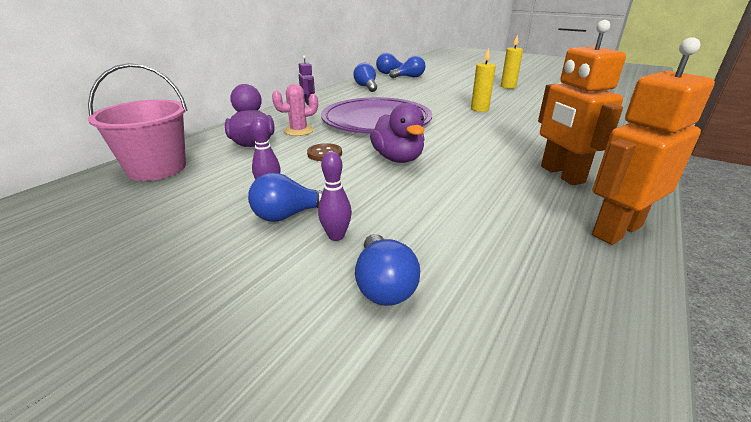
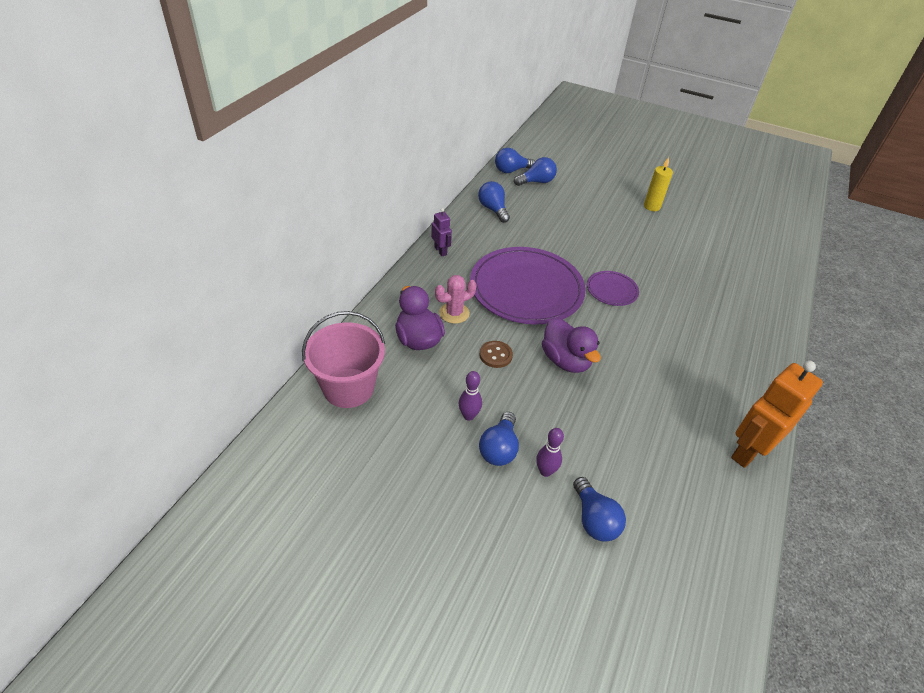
camera: 10 degrees left, 15 degrees up
(288, 215) = (499, 448): blue light bulb -> blue light bulb turned 45 degrees counterclockwise
(460, 122) = (612, 290): none -> purple plate
(479, 109) = (627, 261): yellow candle -> none
(561, 174) = (709, 379): orange robot -> none

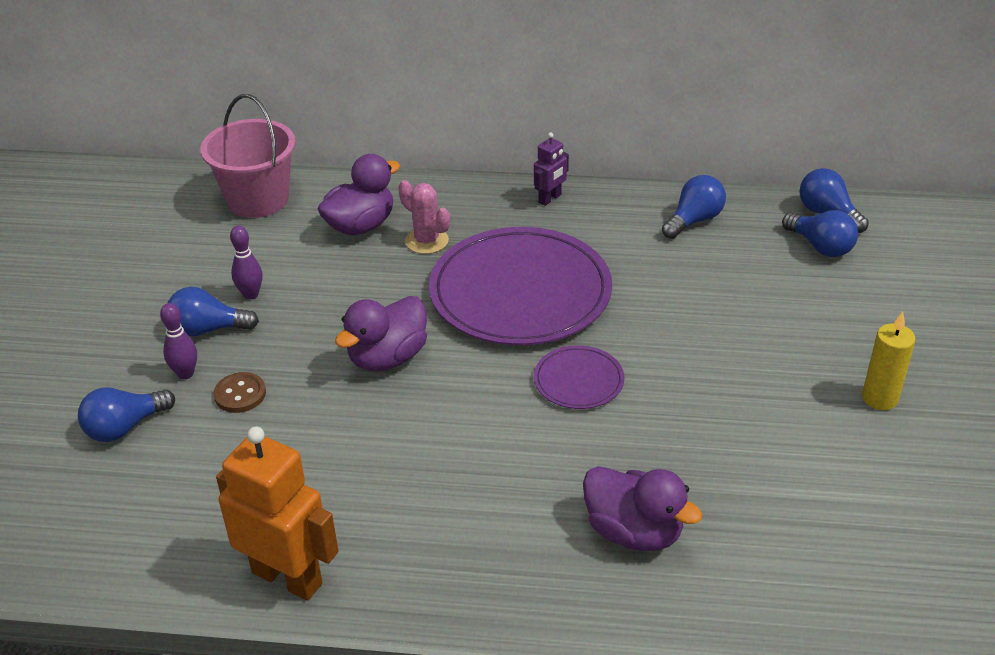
camera: 75 degrees right, 5 degrees down
(495, 355) = (365, 293): brown button -> brown button (240, 394)
(726, 306) = (634, 532): none -> purple duck

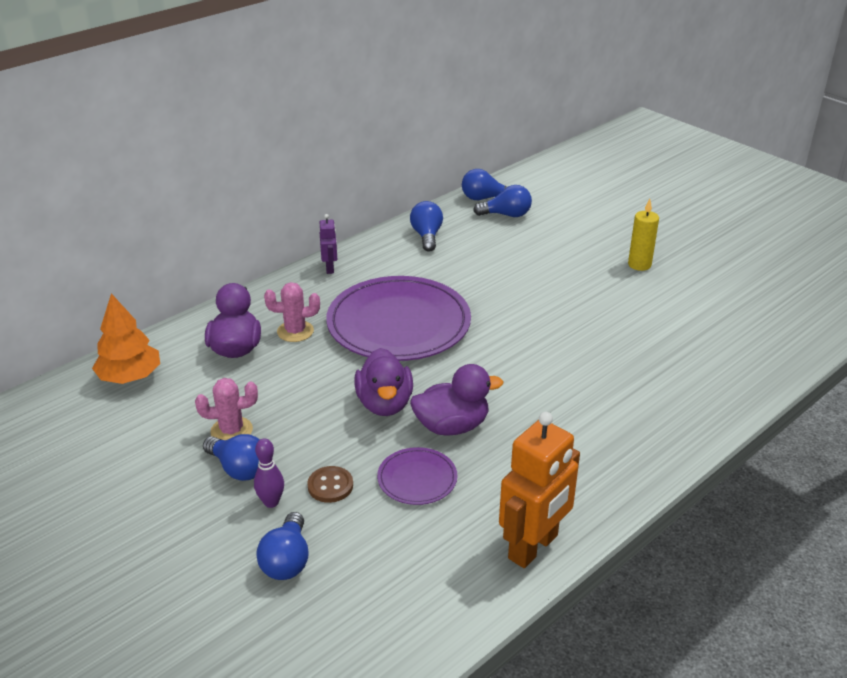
camera: 50 degrees left, 5 degrees down
(208, 329) = (239, 469): blue light bulb -> blue light bulb turned 90 degrees counterclockwise
(251, 294) = (231, 431): purple bowling pin -> pink cactus
(258, 199) = (130, 377): pink bucket -> orange tree
(287, 577) = (533, 547): orange robot -> orange robot turned 150 degrees clockwise
(578, 380) = (504, 345): purple plate -> purple plate (417, 479)
(634, 532) = (645, 391): purple duck -> purple duck (452, 426)

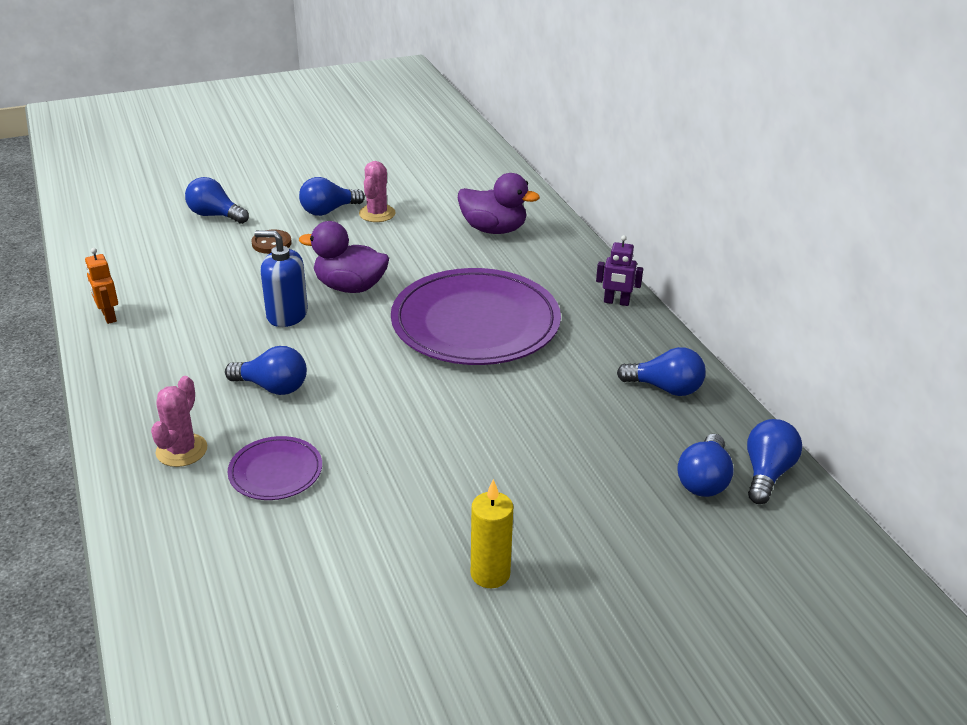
camera: 110 degrees right, 0 degrees up
(130, 377) = (485, 182): orange tree -> none
(271, 502) = (279, 218): purple bowling pin -> none
(295, 331) = (502, 262): pink cactus -> pink cactus (181, 450)
(417, 479) = (239, 282): purple plate -> purple plate (275, 471)
(452, 426) = (287, 315): purple duck -> blue soap dispenser
(533, 547) = (108, 316): orange robot -> orange robot, size x0.50
(553, 397) = (273, 387): none -> blue light bulb

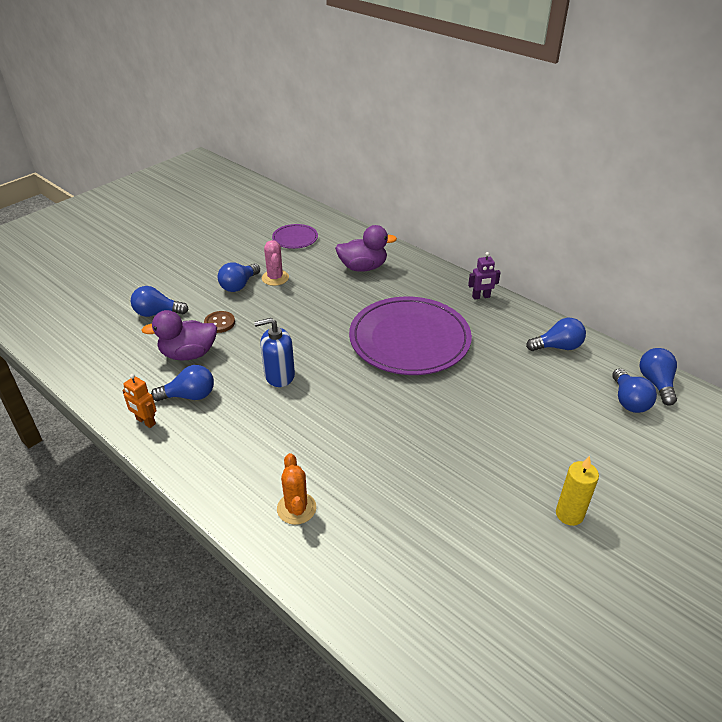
camera: 25 degrees left, 5 degrees up
(181, 450) = (296, 508): pink cactus -> orange cactus
(273, 387) = (318, 434): blue light bulb -> blue light bulb (189, 396)
(275, 471) = (375, 498): purple plate -> purple plate (295, 238)
(350, 287) = (305, 340): purple duck -> purple duck (188, 354)

